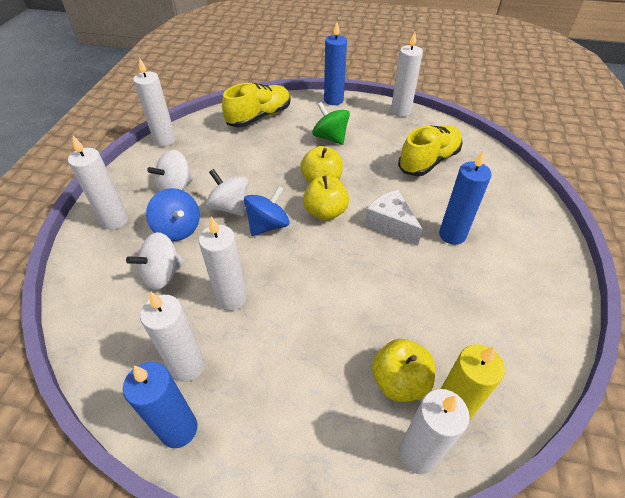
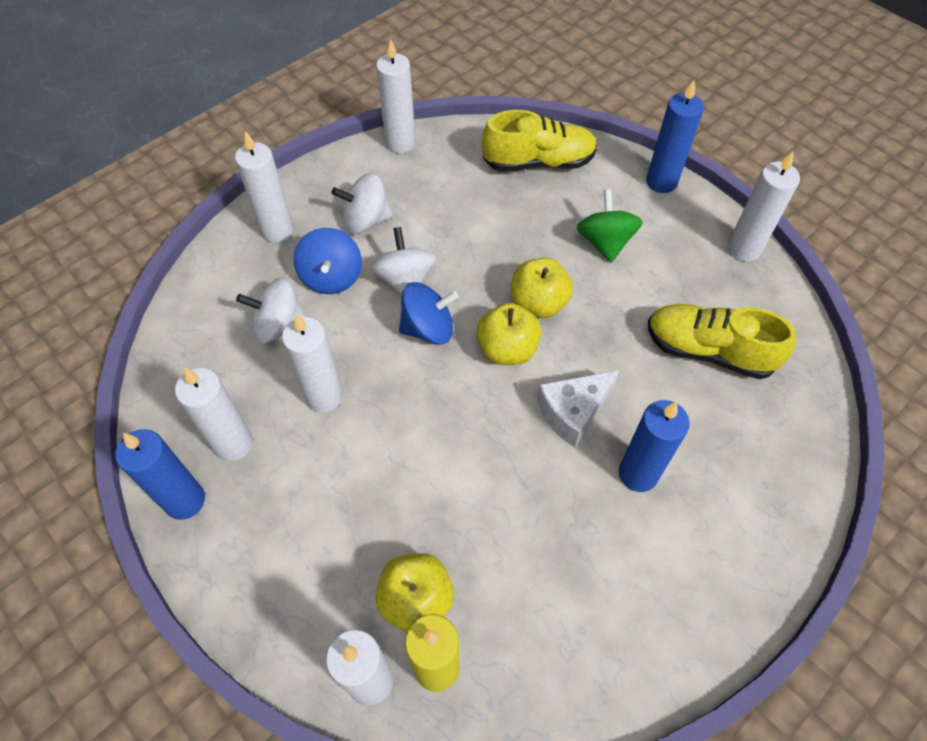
camera: 35 degrees right, 10 degrees up
(390, 224) = (573, 412): white cheese -> white cheese turned 120 degrees counterclockwise
(428, 161) = (708, 351): yellow shoe -> yellow shoe turned 150 degrees counterclockwise

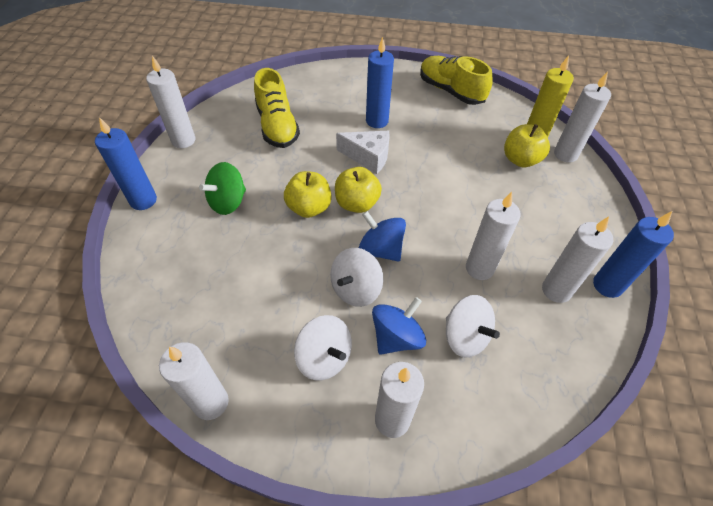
camera: 130 degrees left, 5 degrees down
(538, 162) = (168, 281): yellow shoe -> yellow shoe (451, 91)

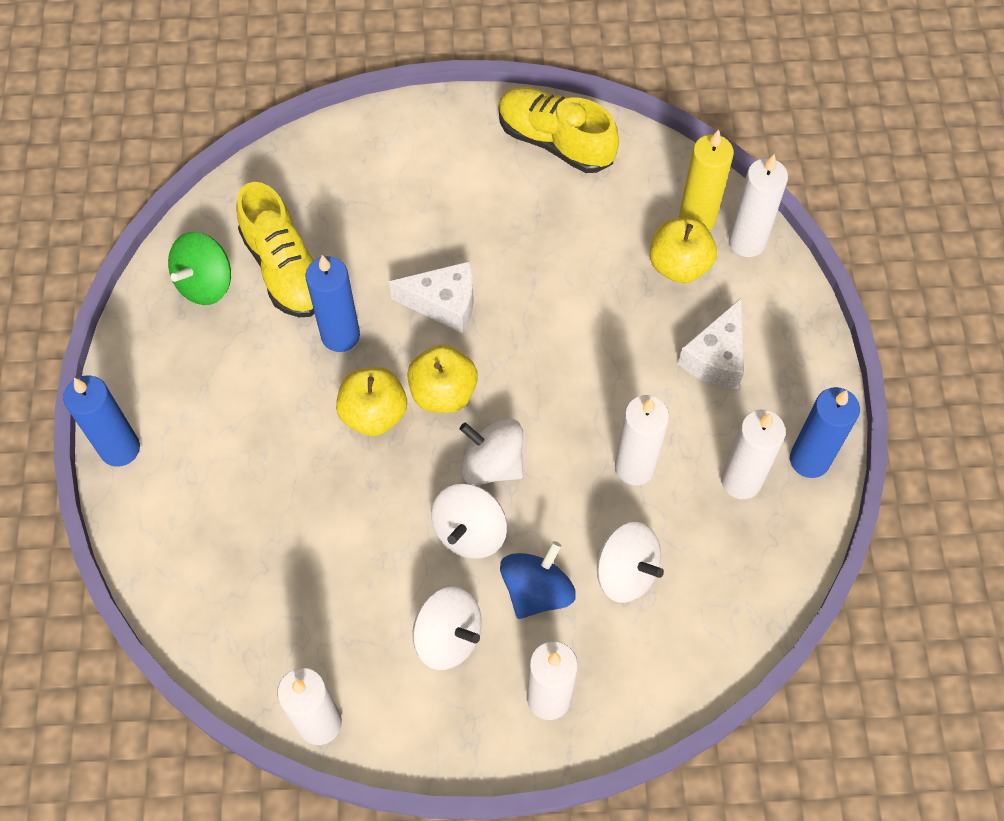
camera: 10 degrees left, 10 degrees up
(183, 140) = (142, 326): white candle -> none
(228, 202) = (249, 427): green spinning top -> green spinning top (205, 283)
(377, 121) = (444, 229): blue candle -> blue candle (340, 335)
(380, 249) = (492, 464): blue spinning top -> white spinning top
(542, 213) = (716, 357): none -> white cheese

